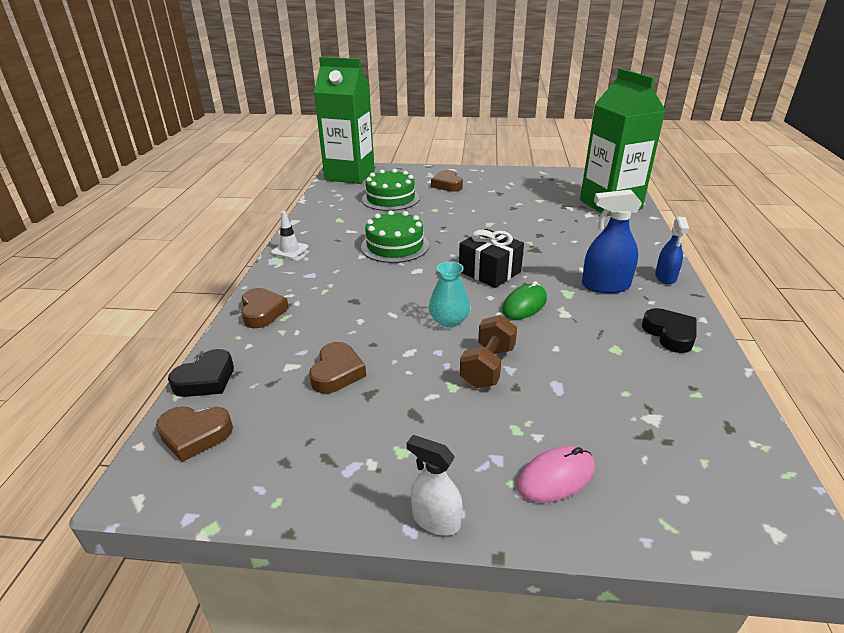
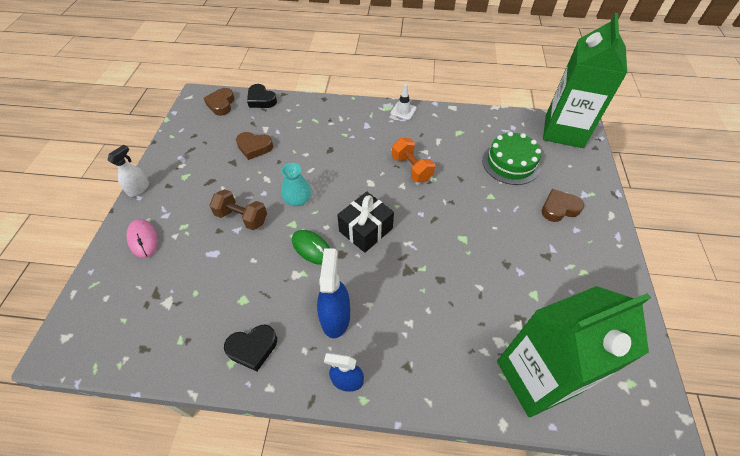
camera: 90 degrees right, 20 degrees up
(262, 312) = (321, 110): brown heart -> none
(395, 246) = (411, 168): green cake -> orange dumbbell

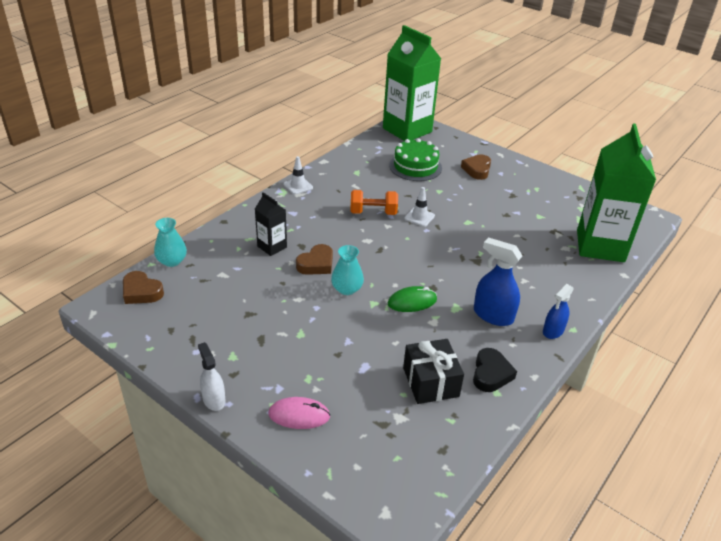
camera: 60 degrees left, 15 degrees down
(242, 217) = (336, 332): brown dumbbell -> none
(254, 147) = (244, 291): brown heart -> brown heart (316, 264)
(261, 100) = (172, 261): black heart -> turquoise vase
(315, 135) = (272, 247): none -> black carton
(365, 230) = (418, 264): black gift -> black gift (430, 382)
(435, 200) = (419, 217): none -> white traffic cone

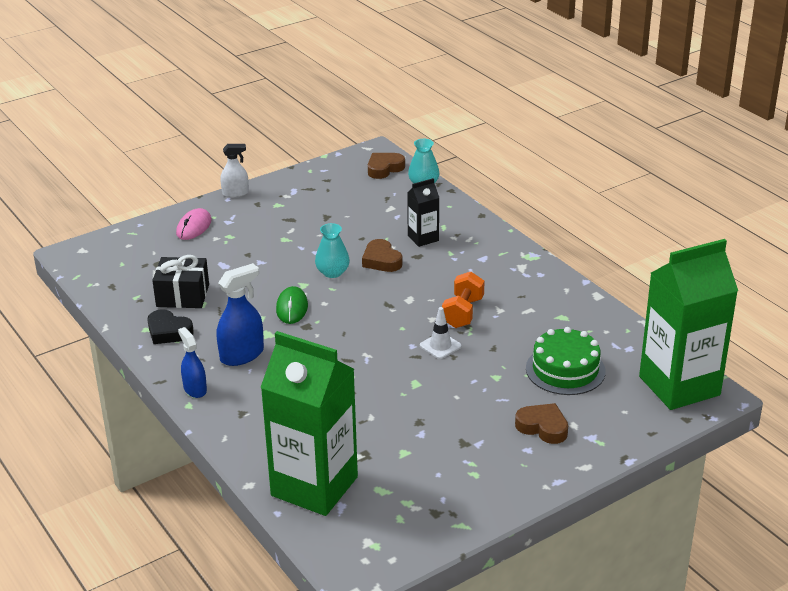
camera: 110 degrees right, 5 degrees down
(298, 186) = (539, 268): white traffic cone -> none

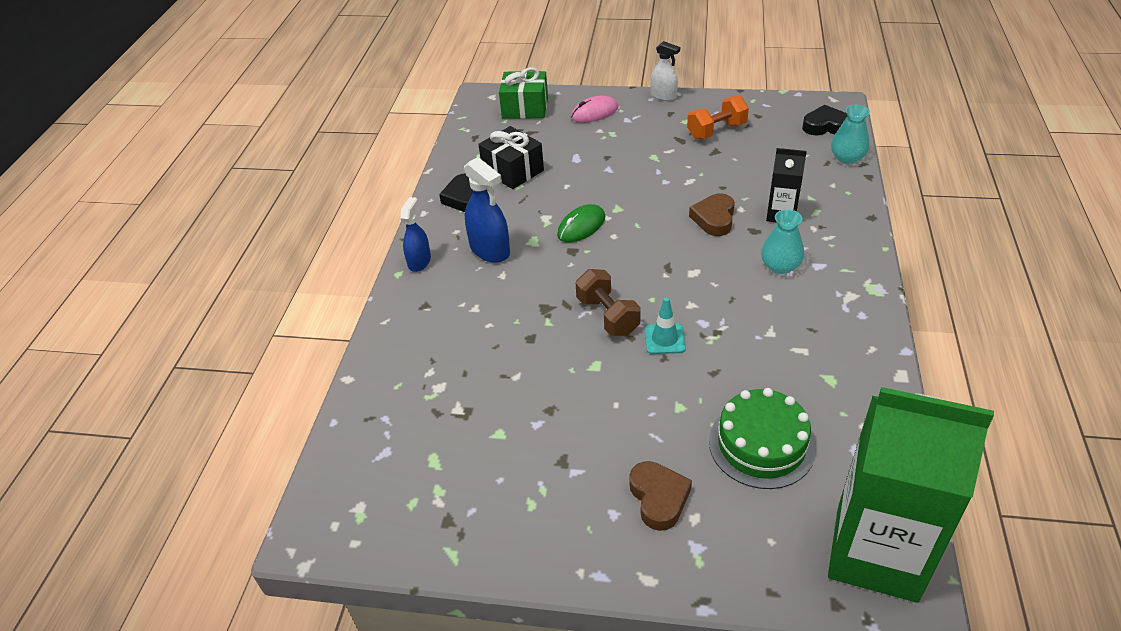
camera: 45 degrees right, 10 degrees up
(126, 247) = (525, 108): none -> green gift
(242, 355) = (490, 250): blue spray bottle -> blue spray bottle turned 45 degrees clockwise
(314, 486) = (389, 416): green carton -> none
(332, 272) = (656, 209): turquoise vase -> turquoise vase (780, 266)
(384, 168) = (825, 126): brown heart -> black heart
(386, 352) = (607, 316): none -> brown dumbbell
(440, 346) = (664, 339): white traffic cone -> turquoise traffic cone
(463, 313) = (728, 315): orange dumbbell -> orange dumbbell (716, 131)

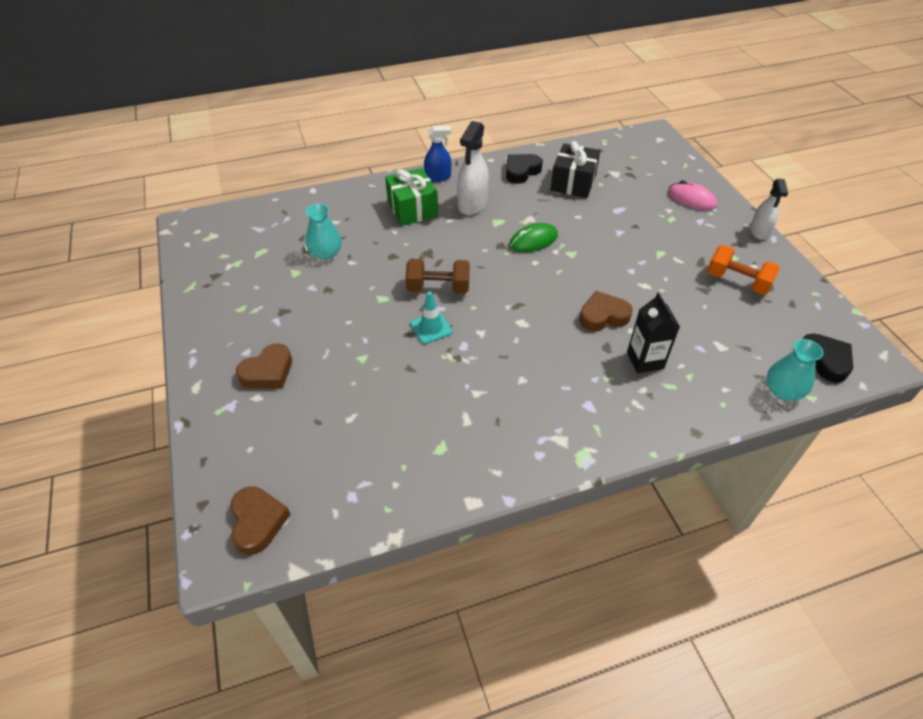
camera: 60 degrees right, 5 degrees up
(490, 250) = (472, 204): blue spray bottle -> white spray bottle
(525, 108) = (661, 160): green gift -> green gift (412, 209)
(581, 226) = (533, 240): green mouse -> green mouse turned 45 degrees counterclockwise
(607, 316) = (438, 288): brown dumbbell -> brown dumbbell turned 60 degrees clockwise
(761, 444) = (344, 418): green cake -> none
(780, 266) = (569, 378): turquoise vase -> turquoise vase (326, 253)
(876, 553) = (258, 522): green carton -> brown heart

